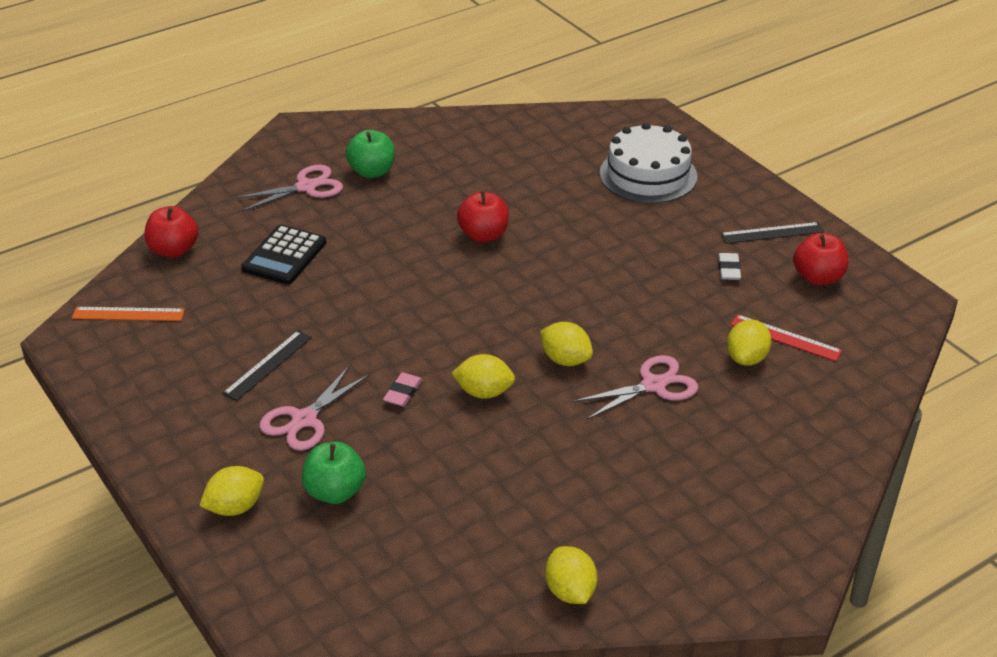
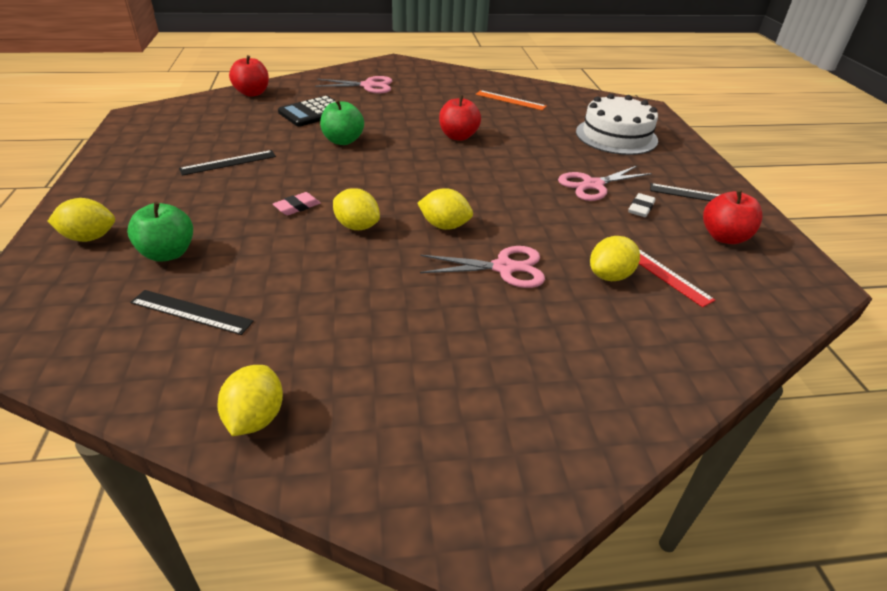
camera: 25 degrees right, 0 degrees up
(128, 314) = (184, 114): orange ruler -> orange ruler (510, 100)
(304, 420) = (209, 200): pink scissors -> pink scissors (593, 185)
(372, 172) = (418, 89): green apple -> green apple (343, 141)
(424, 536) = (191, 312): none -> black ruler
(565, 360) = (444, 226): yellow lemon -> yellow lemon turned 45 degrees counterclockwise

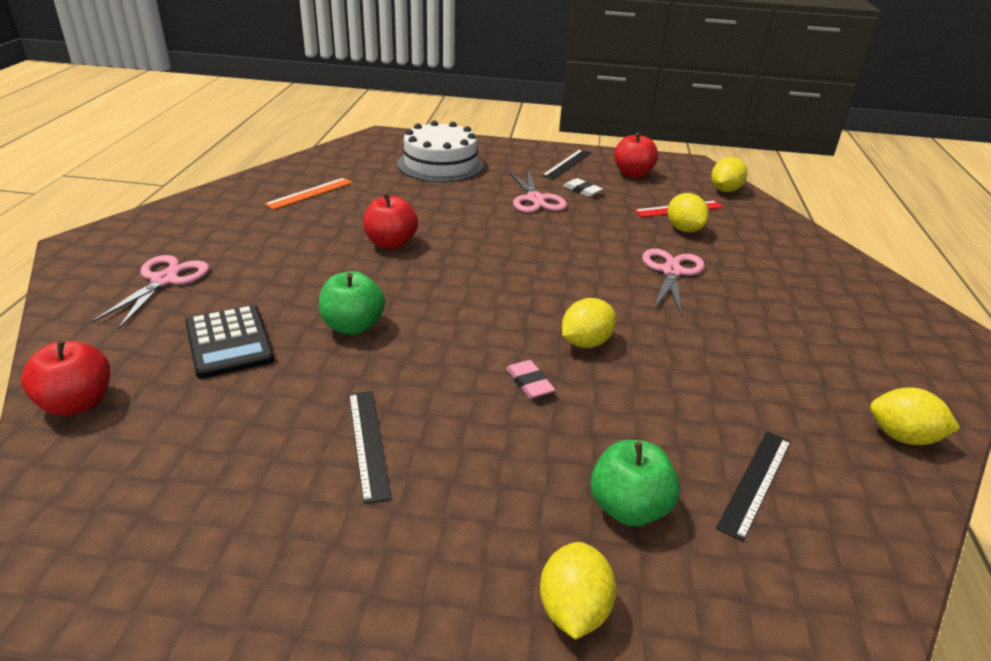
camera: 75 degrees left, 5 degrees down
(444, 226) = (594, 288): yellow lemon -> yellow lemon (725, 190)

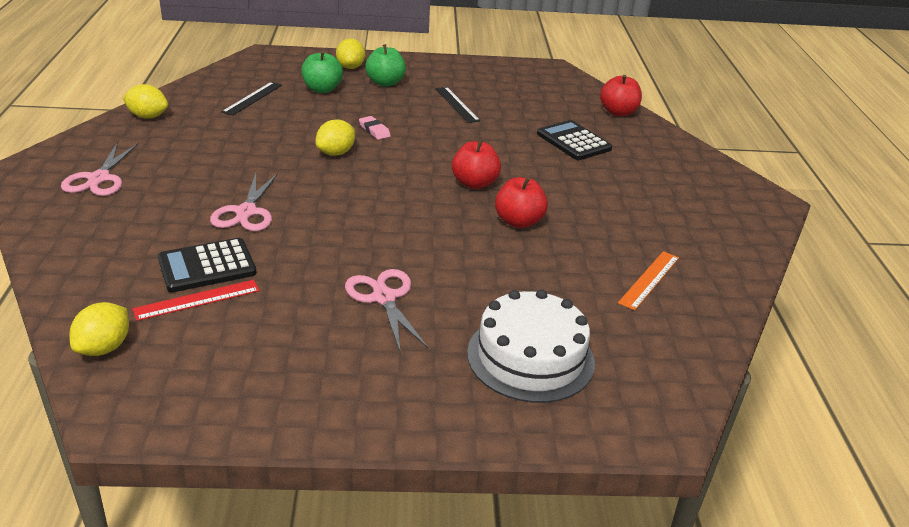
camera: 170 degrees right, 0 degrees up
(164, 280) = (665, 176): pink scissors -> pink scissors (99, 179)
(353, 326) = (503, 154): green apple -> green apple (385, 83)
(567, 164) = (339, 385): black ruler -> none
(582, 190) = (321, 322): white eraser -> none
(632, 174) = (236, 371): red apple -> red apple (474, 183)
(684, 229) = (207, 266): yellow lemon -> black calculator

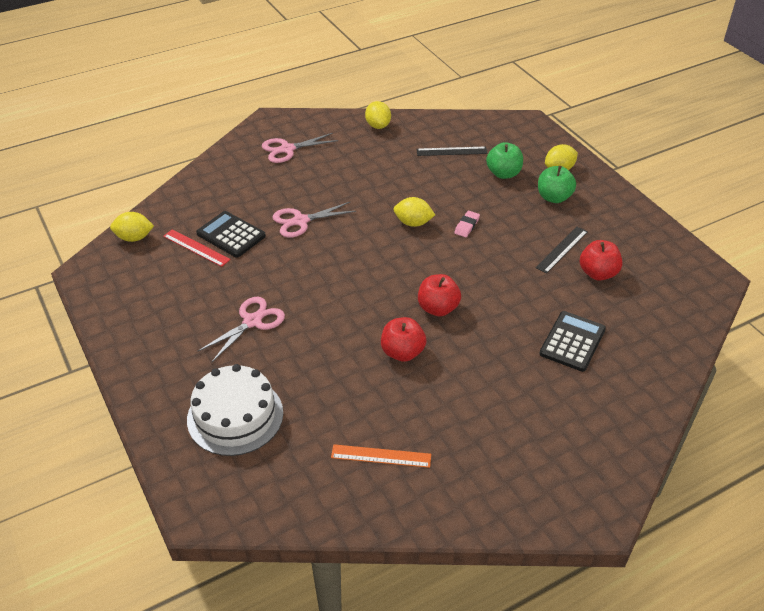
camera: 65 degrees right, 10 degrees up
(618, 112) = (670, 354): red apple -> red apple (598, 273)

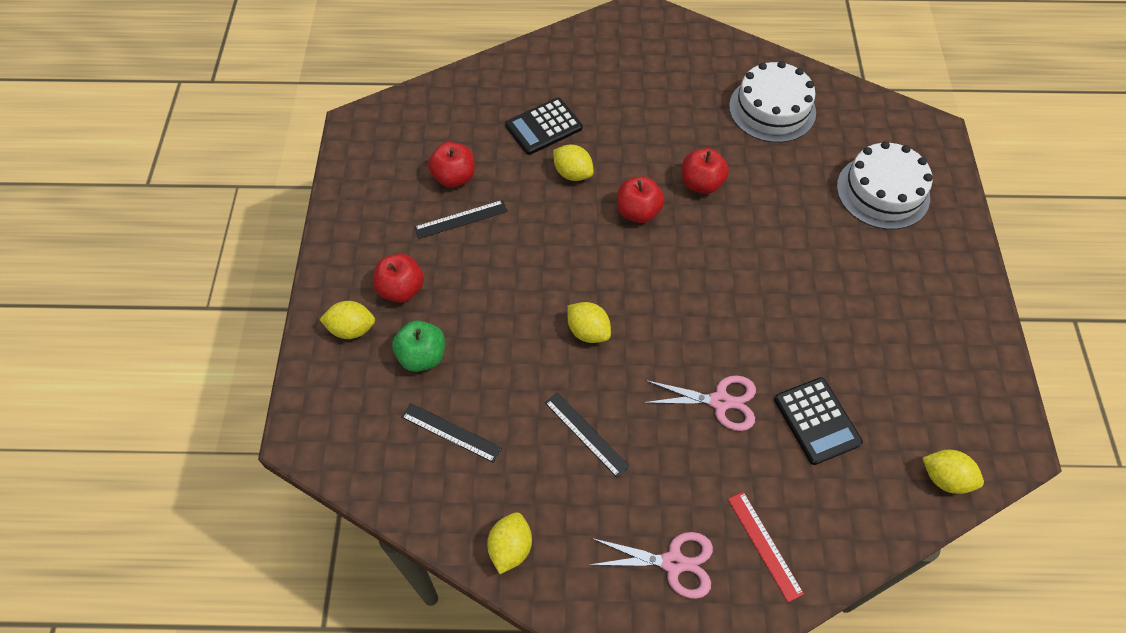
camera: 150 degrees left, 15 degrees up
(196, 248) = (867, 420): red ruler -> red ruler (764, 545)
(252, 321) = (833, 282): pink scissors -> none
(374, 178) = (586, 434): none -> black ruler
(381, 456) = (772, 109): orange ruler -> white cake
(466, 226) = (532, 297): pink eraser -> none
(513, 315) = (573, 173): none -> yellow lemon
(554, 197) = (401, 289): green apple -> red apple

